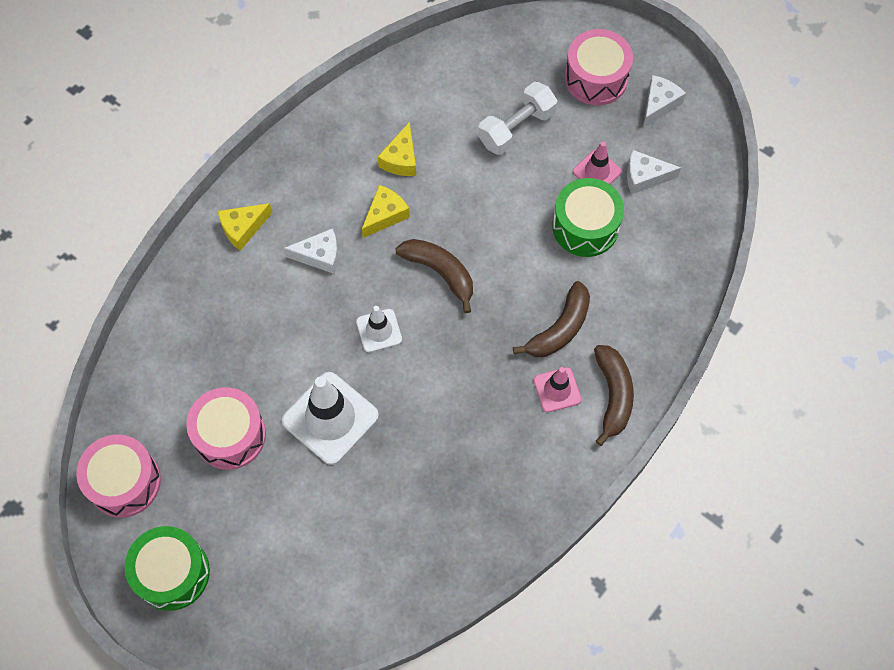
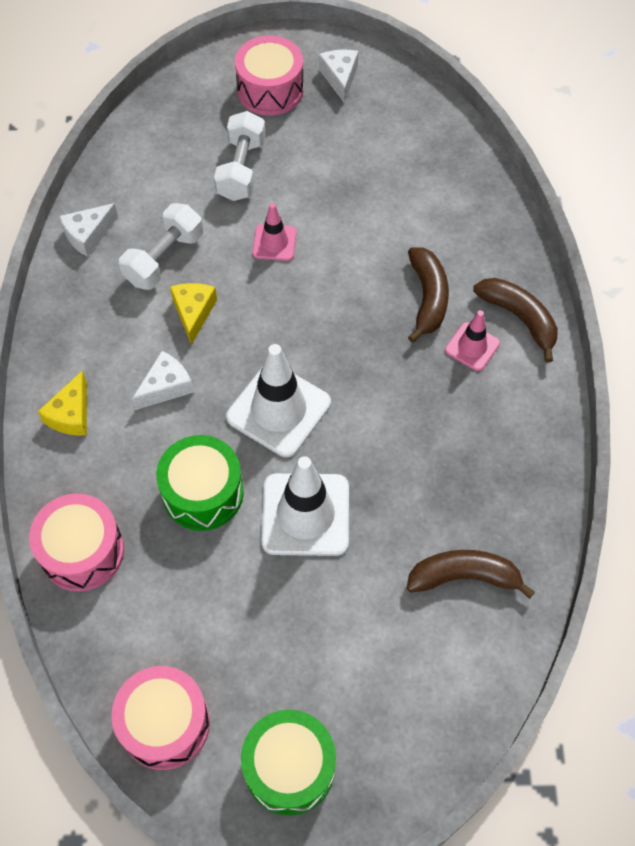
camera: 40 degrees left, 5 degrees down
(230, 435) = (228, 600): pink drum -> pink drum (82, 551)
(379, 330) = (278, 410): white traffic cone -> white traffic cone, size x1.83
(401, 159) = (164, 258): yellow cheese -> white dumbbell
(440, 272) = (286, 325): brown banana -> brown banana (464, 576)
(585, 226) = (371, 206): green drum -> green drum (203, 492)
(597, 171) = (339, 159): pink traffic cone -> pink traffic cone (274, 242)
(644, 177) = (381, 138): white cheese -> white cheese (88, 235)

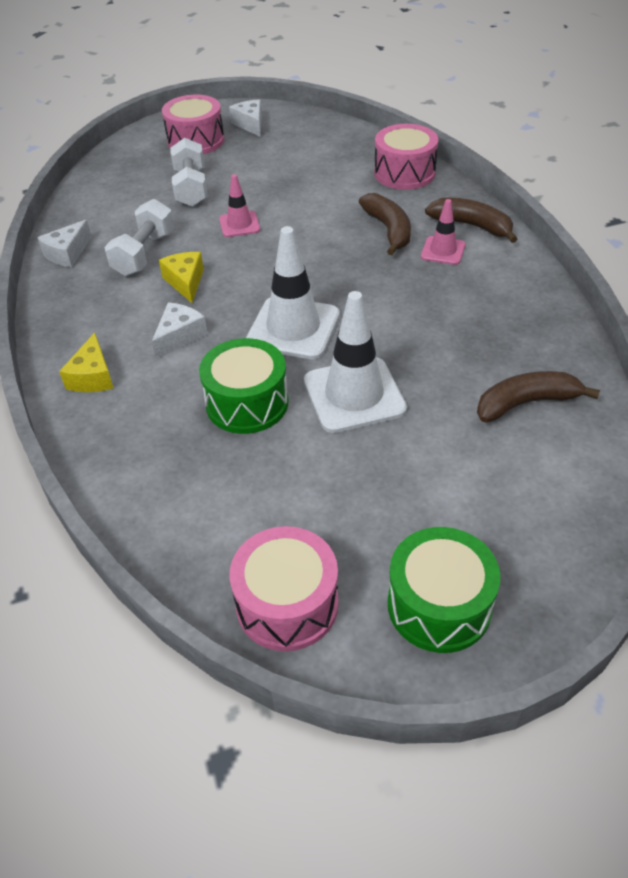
camera: 15 degrees left, 15 degrees down
(82, 551) = (141, 478): pink drum -> pink drum (404, 173)

